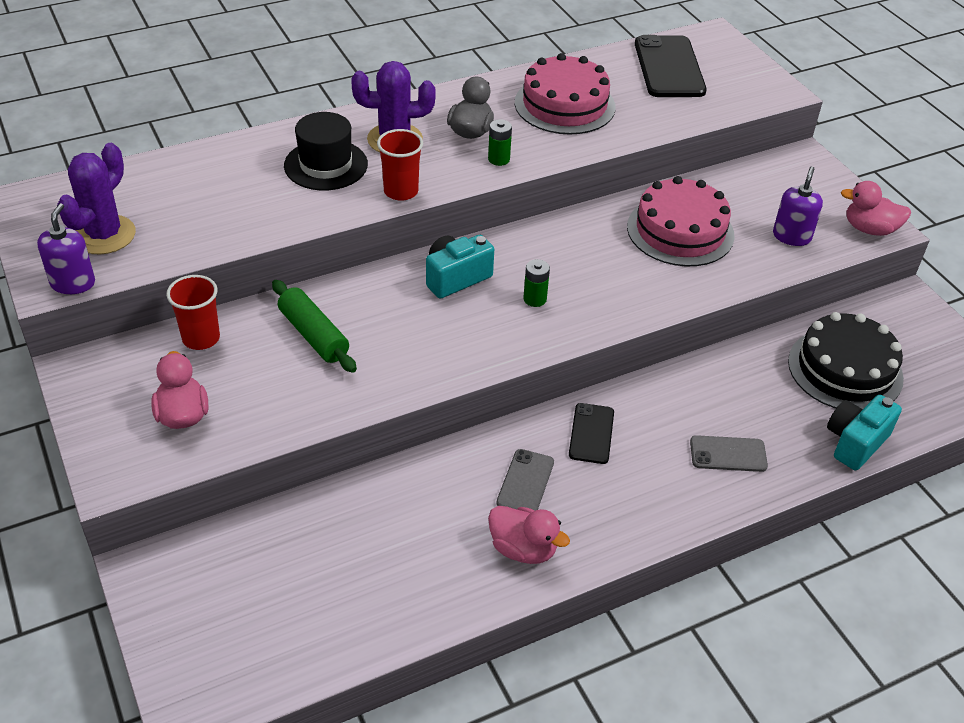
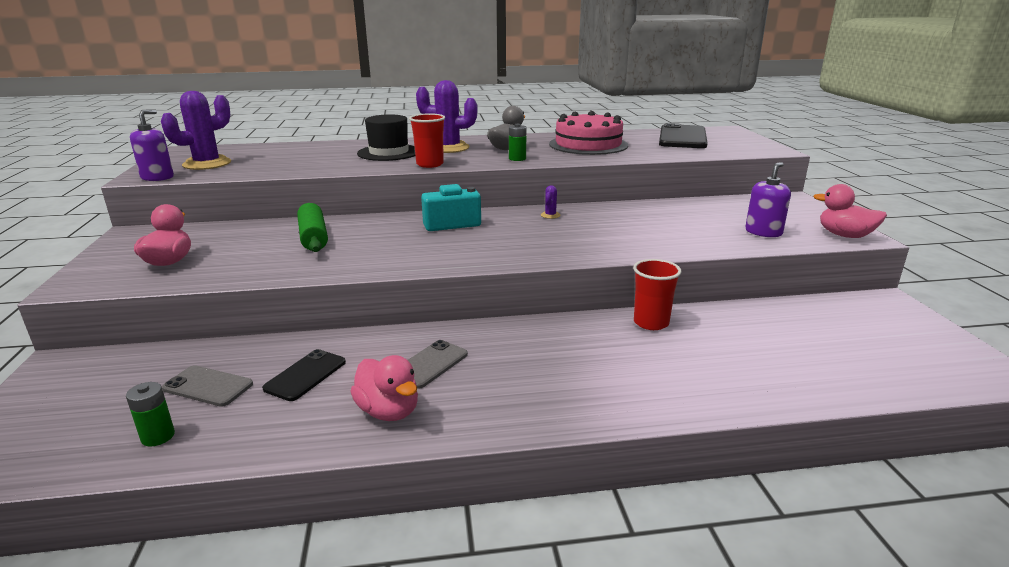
camera: 20 degrees right, 20 degrees down
(201, 338) = (232, 230): red cup -> red cup (651, 323)
(535, 299) = (506, 239): green battery -> green battery (158, 436)
(558, 239) = (550, 215): none -> purple cactus
(591, 433) = (517, 342): black phone -> black phone (305, 375)
(680, 231) = (659, 221): pink cake -> none
(728, 454) = (649, 377): grey phone -> grey phone (208, 386)
(845, 369) = (803, 336): black cake -> none
(855, 442) = (801, 390): turquoise camera -> none

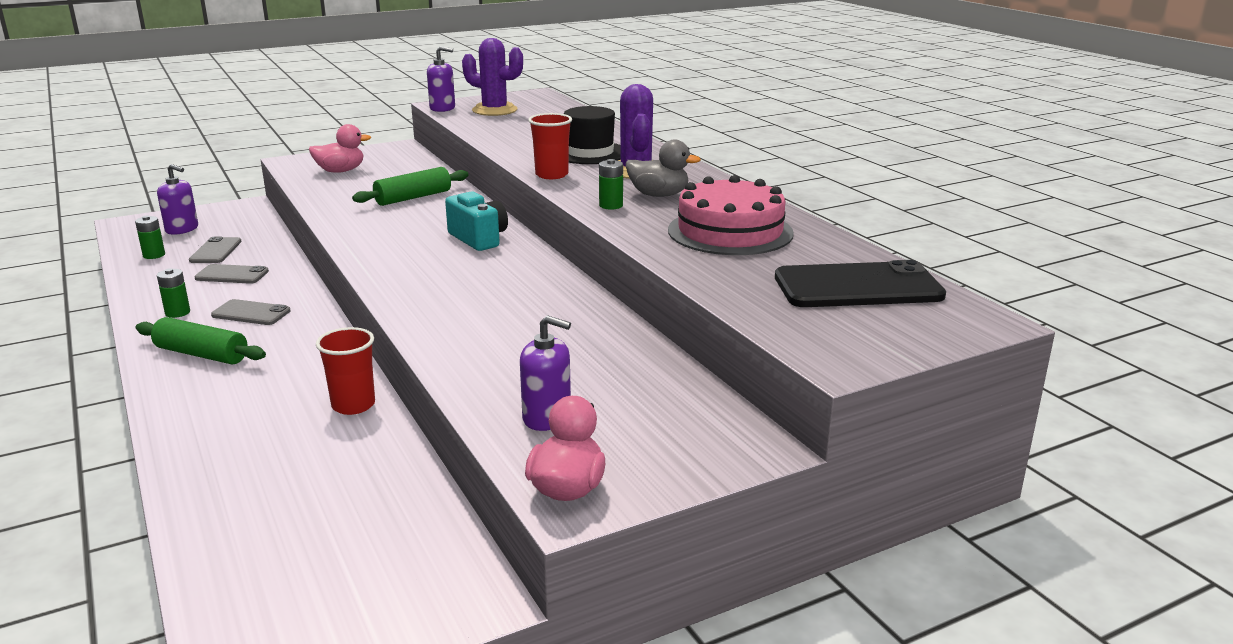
camera: 70 degrees right, 0 degrees up
(78, 414) = (182, 229): none -> purple soap dispenser
(305, 375) = (232, 275): black phone -> grey phone
(388, 411) = (177, 313): pink duck -> green battery
(515, 393) = (202, 354): none -> green rolling pin
(550, 215) = (538, 279): purple cactus -> none

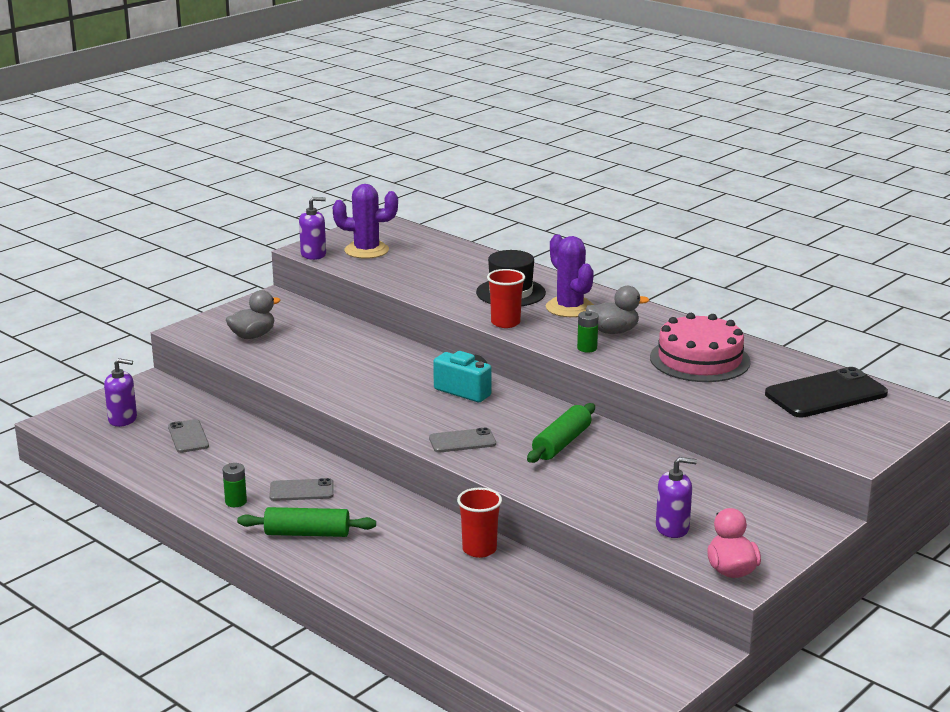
camera: 20 degrees left, 0 degrees up
(154, 255) = (134, 451): green battery -> none
(232, 275) = (236, 458): grey phone -> grey phone (462, 441)
(340, 171) = (253, 336): pink duck -> grey duck
(413, 198) = (358, 356): green rolling pin -> green rolling pin (561, 443)

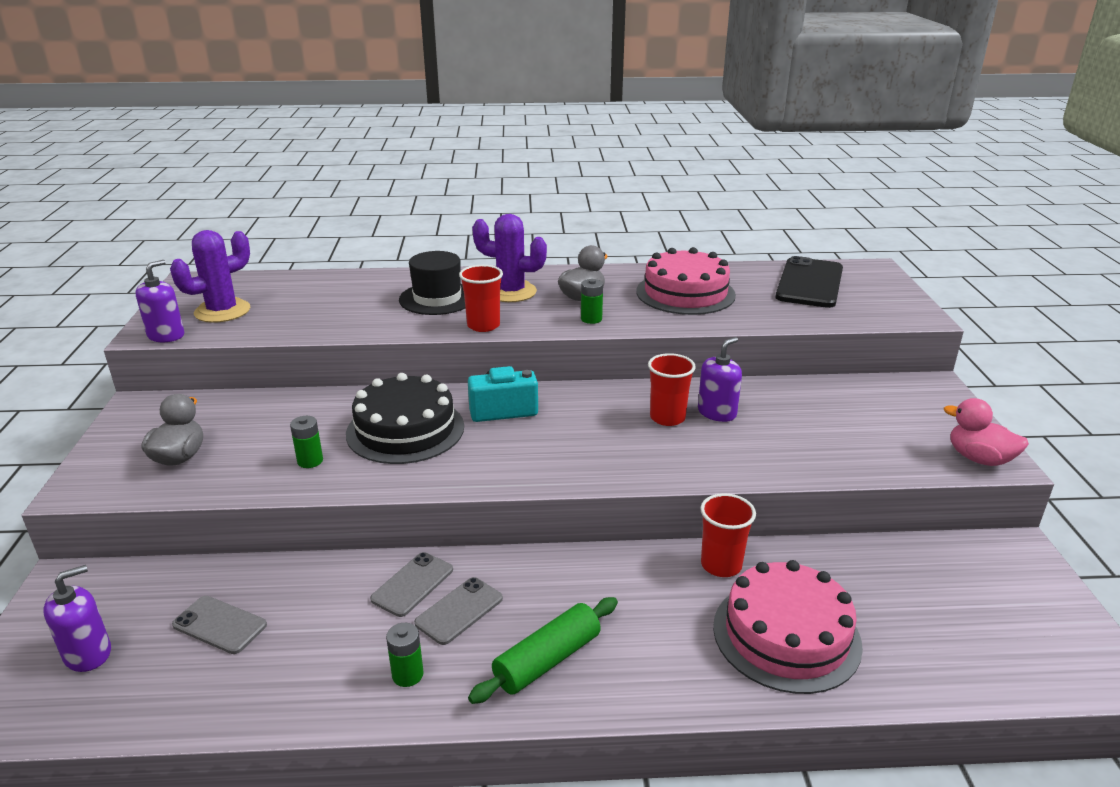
camera: 45 degrees left, 5 degrees up
(311, 368) = (310, 461): none -> green battery
(388, 375) = (405, 430): none -> black cake
(449, 596) = (786, 635): none -> pink cake
(462, 441) = (589, 460): grey phone -> grey phone (412, 584)
(561, 443) = (667, 418): green rolling pin -> red cup
(672, 528) = (878, 446): purple soap dispenser -> purple soap dispenser (717, 413)

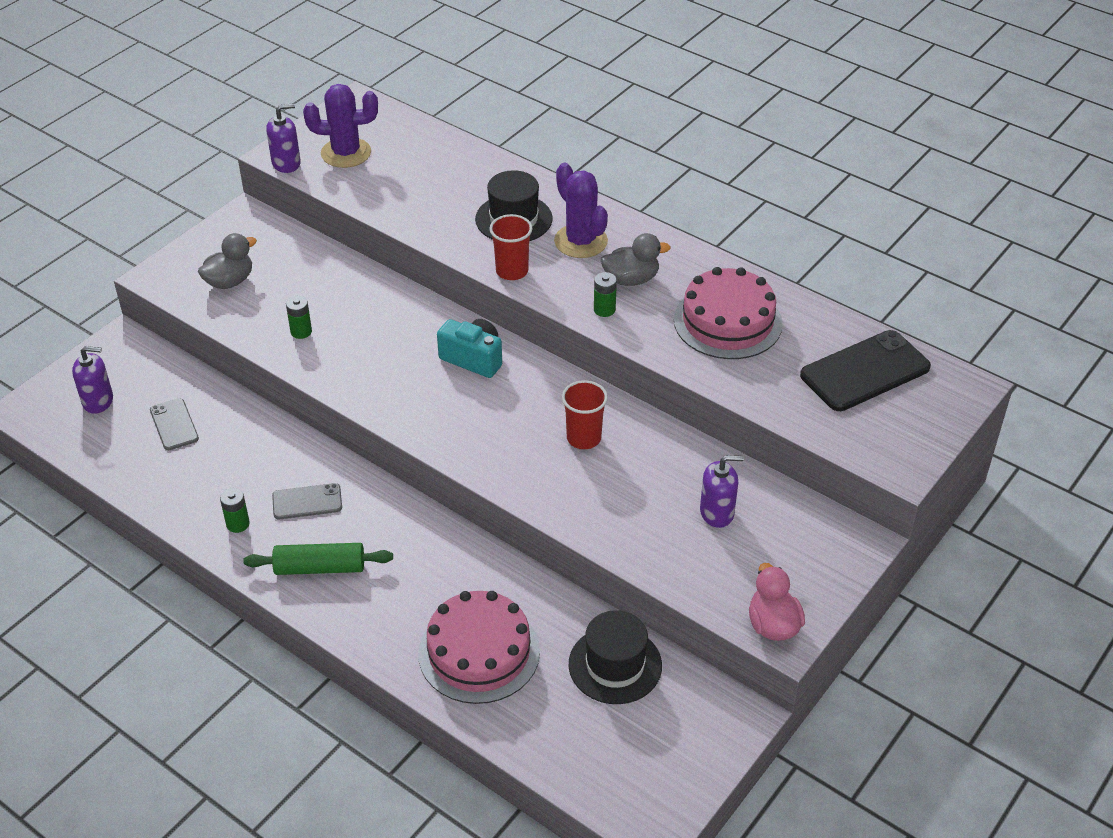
camera: 40 degrees right, 15 degrees up
(405, 430) = (387, 338): black cake -> none
(412, 584) = (300, 465): grey phone -> none
(717, 413) = (629, 456): purple soap dispenser -> purple soap dispenser (717, 512)
(721, 565) = (505, 579): red cup -> none
(892, 573) = (615, 665): none -> black hat

